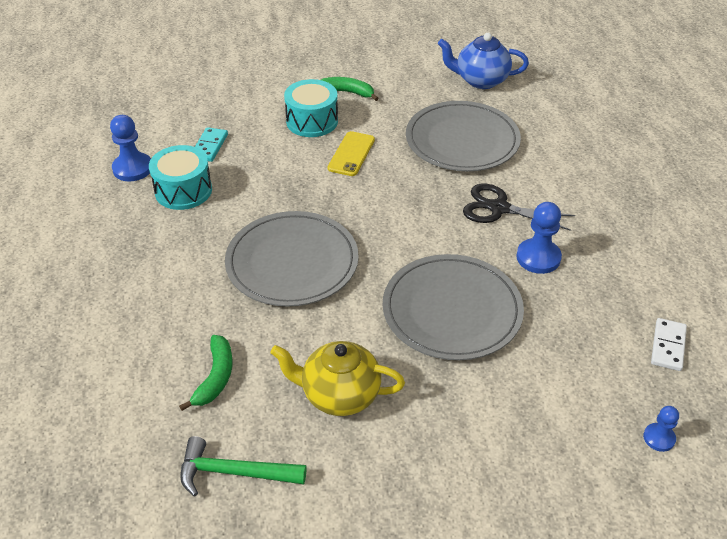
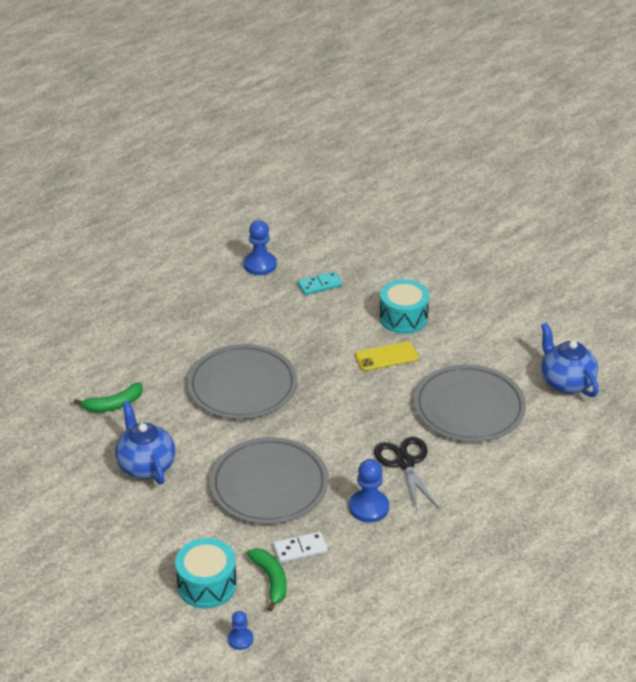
camera: 55 degrees right, 5 degrees down
(183, 190) = (262, 299): turquoise drum -> turquoise drum (207, 585)
(234, 472) = (52, 450): green hammer -> none
(339, 395) = (146, 465): yellow teapot -> blue teapot
(346, 92) = (460, 317): green banana -> green banana (271, 580)
(668, 346) = (338, 615): white domino -> white domino (300, 549)

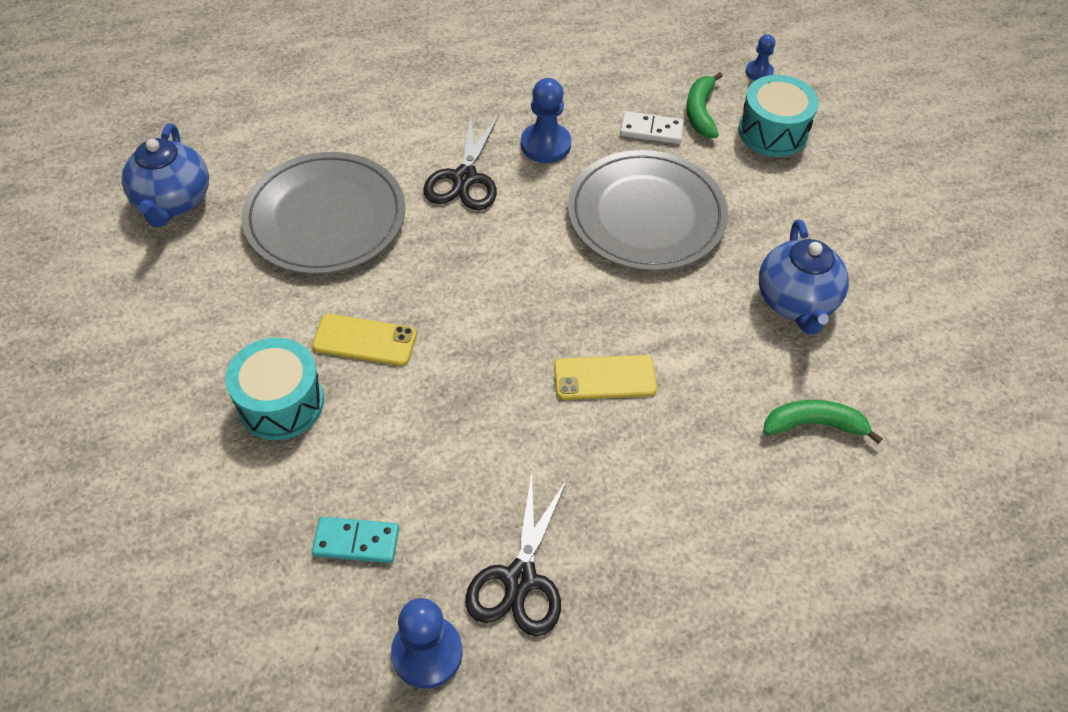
camera: 155 degrees left, 15 degrees up
(235, 298) = (520, 579): none -> black scissors
(242, 386) = (604, 378): grey plate -> yellow phone

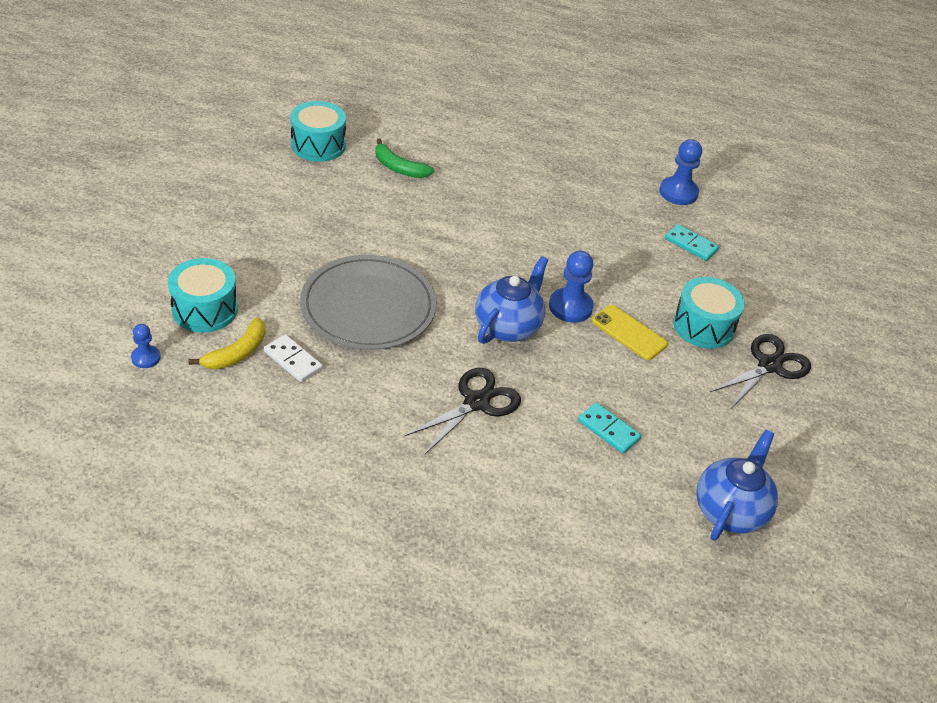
camera: 150 degrees left, 10 degrees down
(325, 217) = (608, 430): grey plate -> turquoise domino
(520, 579) = (613, 193): black scissors -> black scissors (769, 365)
(545, 145) = (388, 394): blue pawn -> blue pawn (570, 307)
(604, 378) = (492, 240): yellow phone -> none
(700, 112) = (237, 353): green banana -> yellow banana
(796, 302) = (335, 215): blue teapot -> blue teapot (508, 326)
(937, 397) = (318, 145): none -> turquoise drum

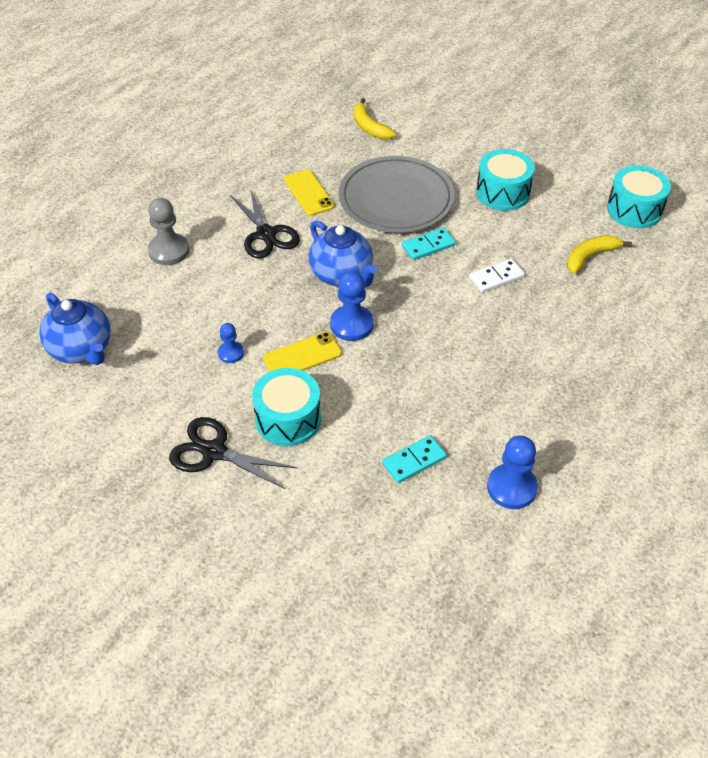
camera: 115 degrees right, 5 degrees up
(146, 358) = (380, 89): blue pawn -> blue pawn (231, 353)
(205, 309) = (421, 118): turquoise drum -> turquoise drum (502, 193)
(293, 360) = (351, 151): white domino -> white domino (496, 278)
(388, 382) = (309, 193): none -> yellow phone
(399, 168) = (590, 257): green banana -> yellow banana
(547, 484) = (169, 251): none -> grey pawn
(608, 430) = (199, 303): turquoise domino -> turquoise domino (428, 246)
(769, 365) = (214, 452): black scissors -> black scissors turned 135 degrees clockwise

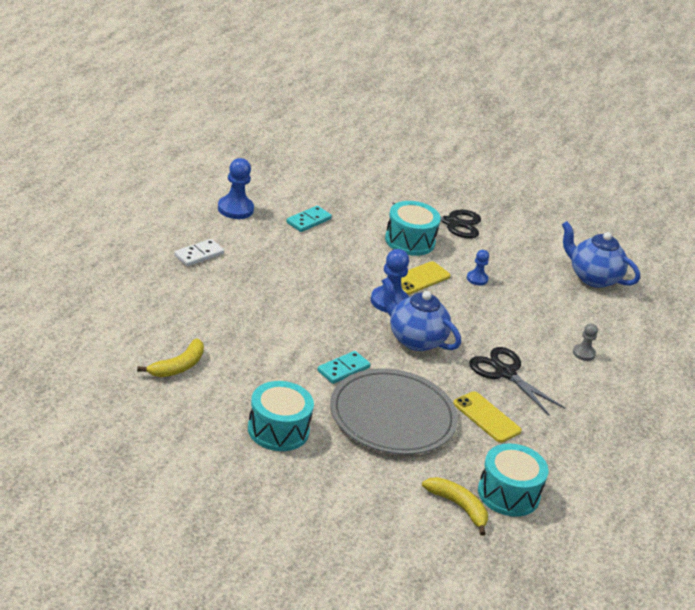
camera: 160 degrees right, 15 degrees down
(169, 251) = (583, 353): grey pawn -> grey pawn, size x0.58
(496, 278) = (270, 343): white domino -> white domino (199, 254)
(634, 210) = (128, 418): turquoise drum -> turquoise drum (508, 494)

